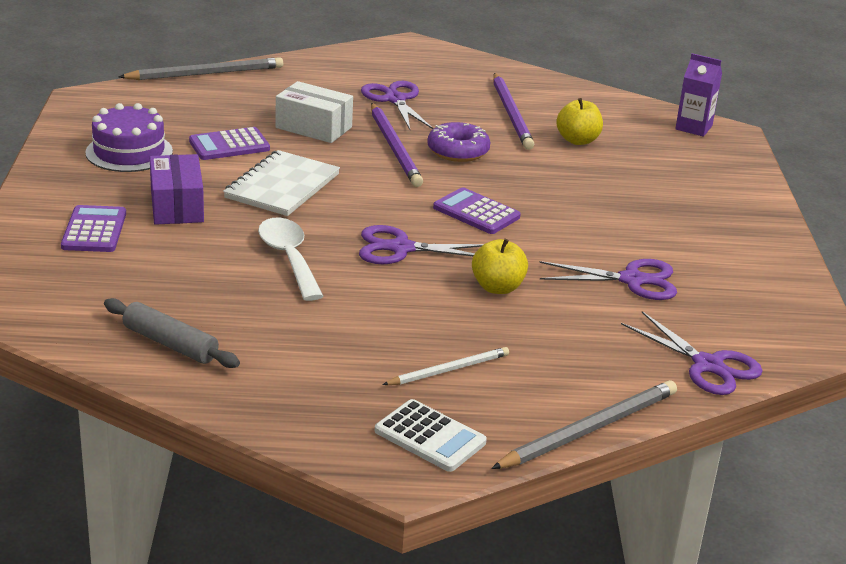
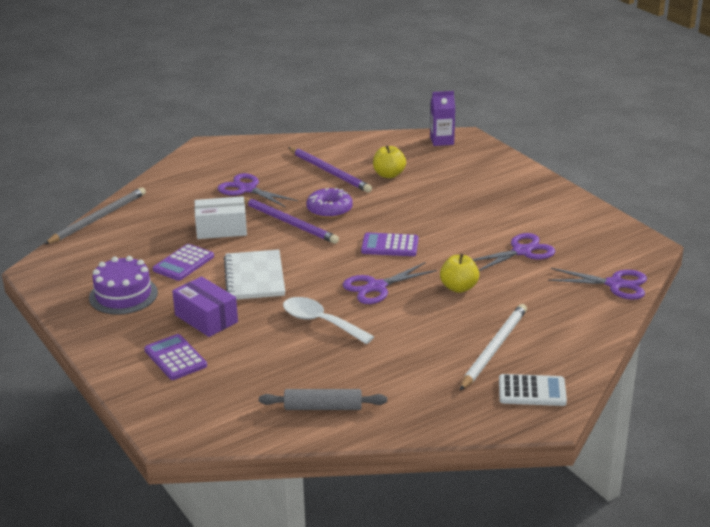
camera: 30 degrees left, 0 degrees up
(449, 370) = (494, 348): white pencil -> white pencil, size x1.63
(590, 429) = (602, 347): grey pencil -> none

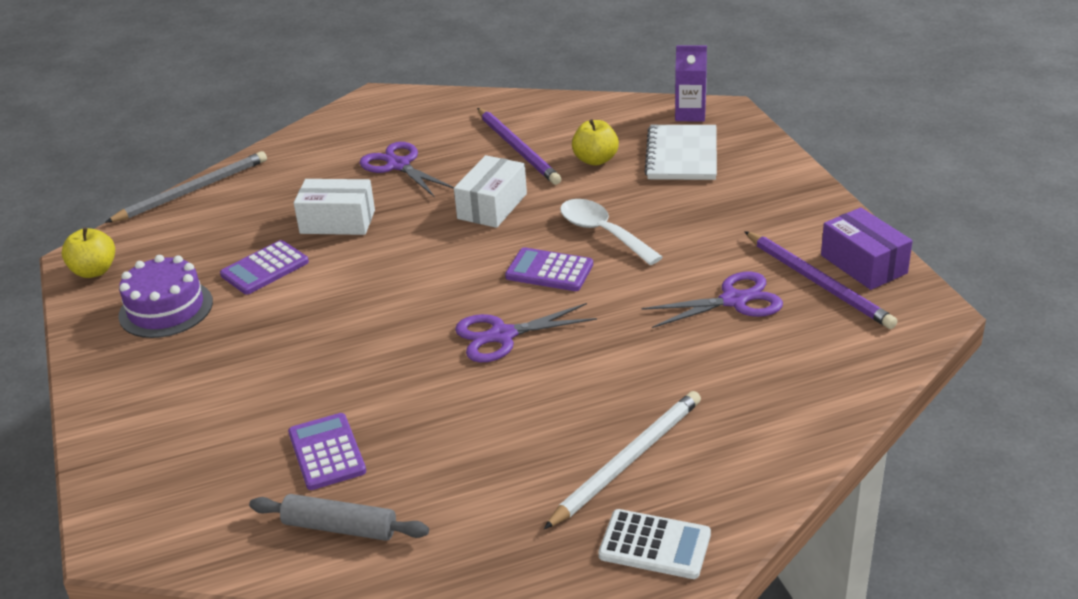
camera: 15 degrees right, 5 degrees up
(175, 358) = (183, 416): purple calculator -> purple calculator (327, 452)
(206, 318) = (252, 358): purple box -> purple box (863, 264)
(254, 277) = (346, 300): white notebook -> white notebook (682, 155)
(289, 223) = (430, 221): purple pencil -> purple pencil (818, 283)
(320, 322) = (400, 383): white spoon -> white spoon (602, 232)
(329, 210) = (492, 206): purple donut -> white box
(459, 287) = (618, 350): yellow apple -> yellow apple (94, 271)
(615, 284) = (854, 372): purple scissors -> none

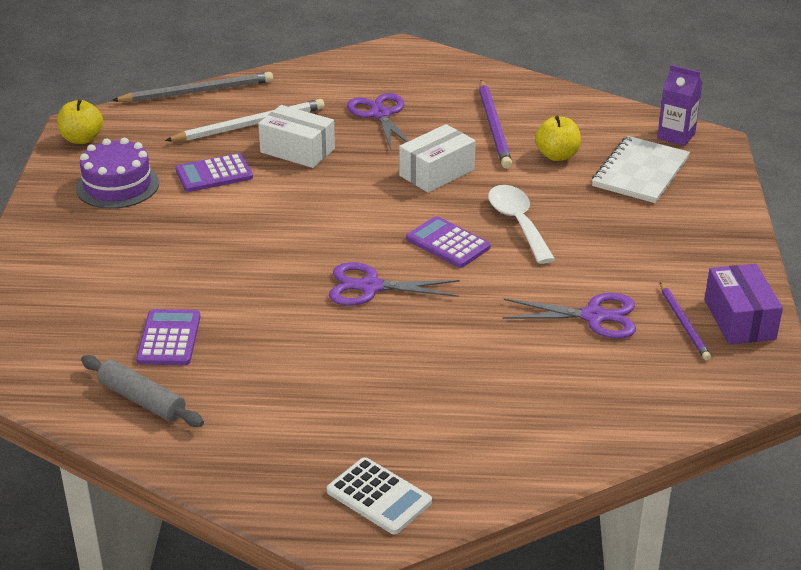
camera: 20 degrees right, 0 degrees up
(628, 461) = (404, 422): white pencil -> white pencil (250, 125)
(818, 283) = (683, 323): purple pencil -> purple pencil, size x0.61

